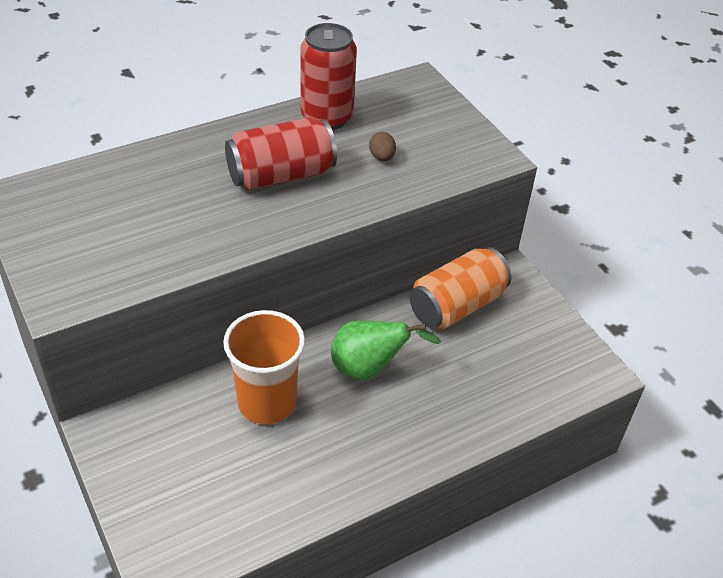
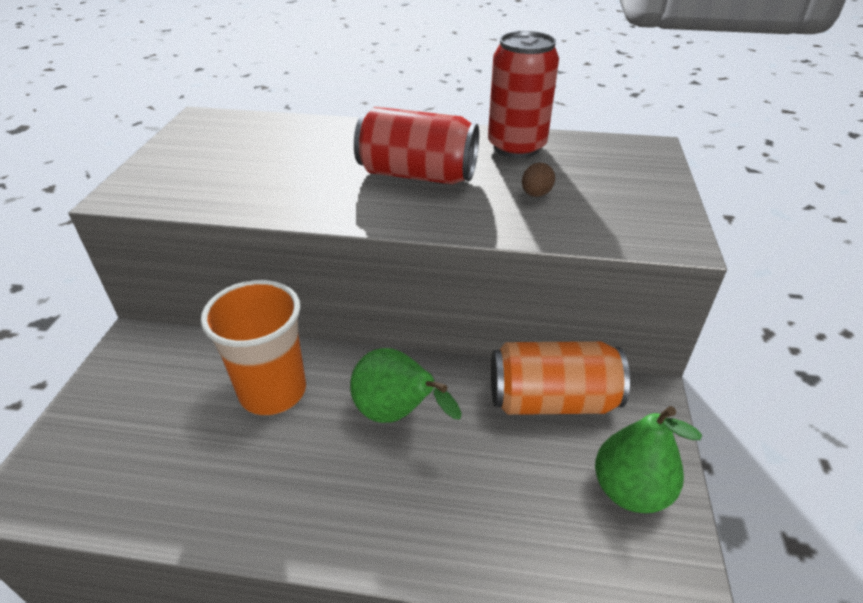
camera: 40 degrees right, 5 degrees down
(541, 336) = (630, 490): none -> green pear

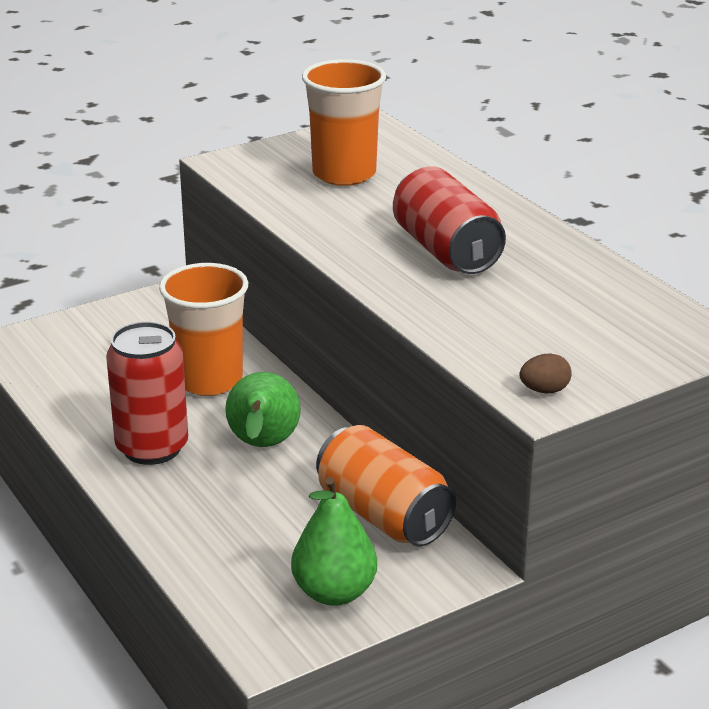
camera: 50 degrees right, 10 degrees down
(243, 158) = (344, 174): none -> orange cup
(516, 147) = (580, 274): red can -> red can (152, 448)
(536, 194) = (507, 313): brown egg -> brown egg (544, 390)

